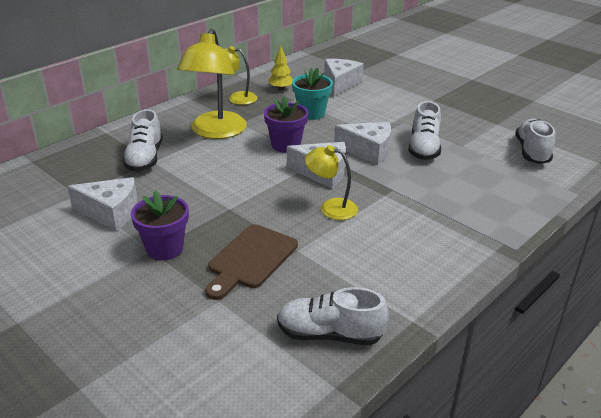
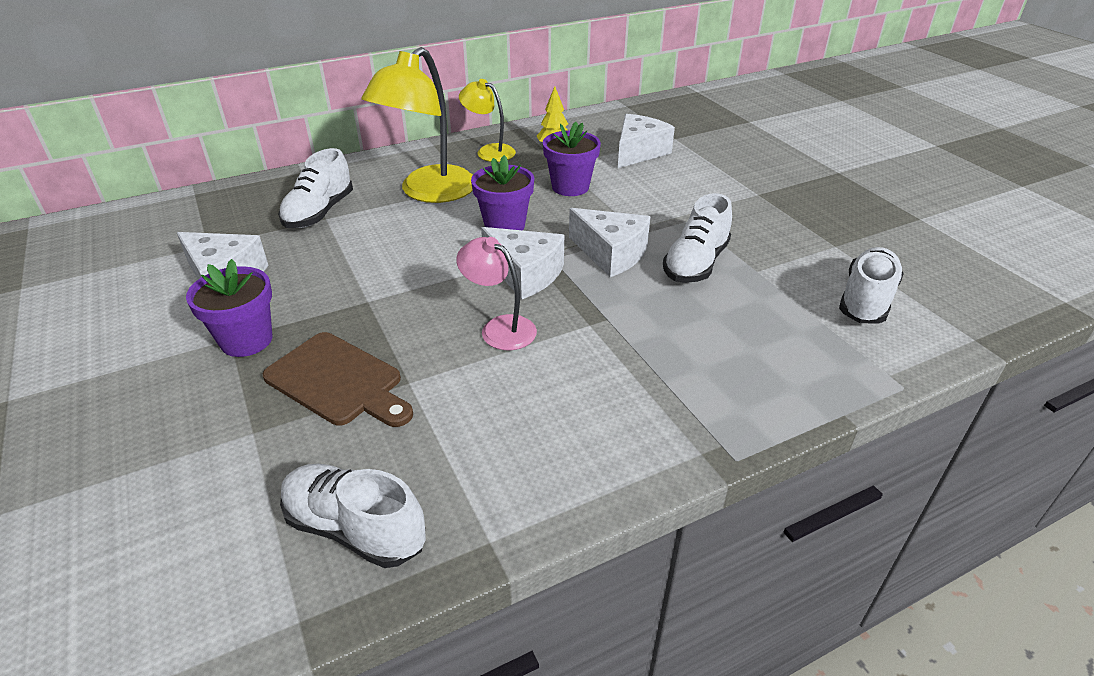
camera: 20 degrees right, 5 degrees up
(251, 259) = (338, 381): brown cutting board -> brown cutting board turned 105 degrees counterclockwise
(311, 113) = (570, 187): turquoise flower pot -> purple flower pot
(331, 208) = (499, 328): yellow lamp -> pink lamp

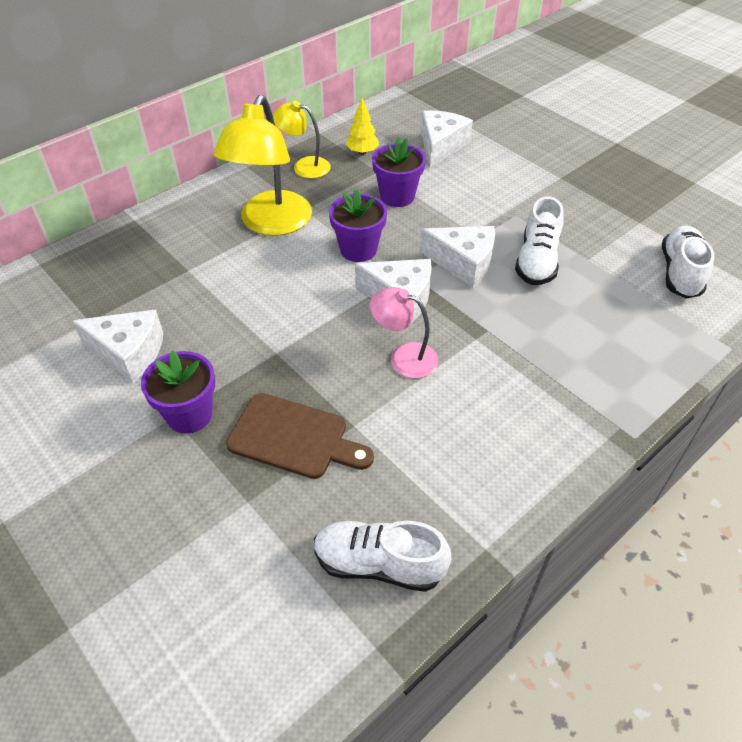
camera: 15 degrees left, 10 degrees up
(319, 213) = (179, 265): white shoe -> none

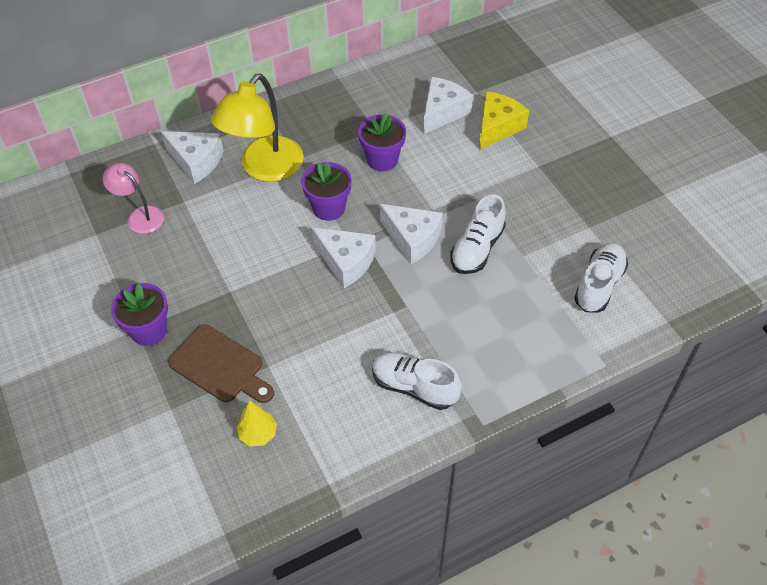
camera: 15 degrees right, 5 degrees up
(129, 353) = (118, 268): white cheese -> white cheese (196, 161)
(304, 166) = (312, 113): yellow lamp -> none
(362, 152) = (369, 106): yellow tree -> yellow tree (258, 434)
(379, 564) = (247, 477): white shoe -> white shoe (414, 387)
(404, 357) = (328, 316): pink lamp -> pink lamp (140, 216)
(502, 151) = (497, 127): none -> yellow cheese

